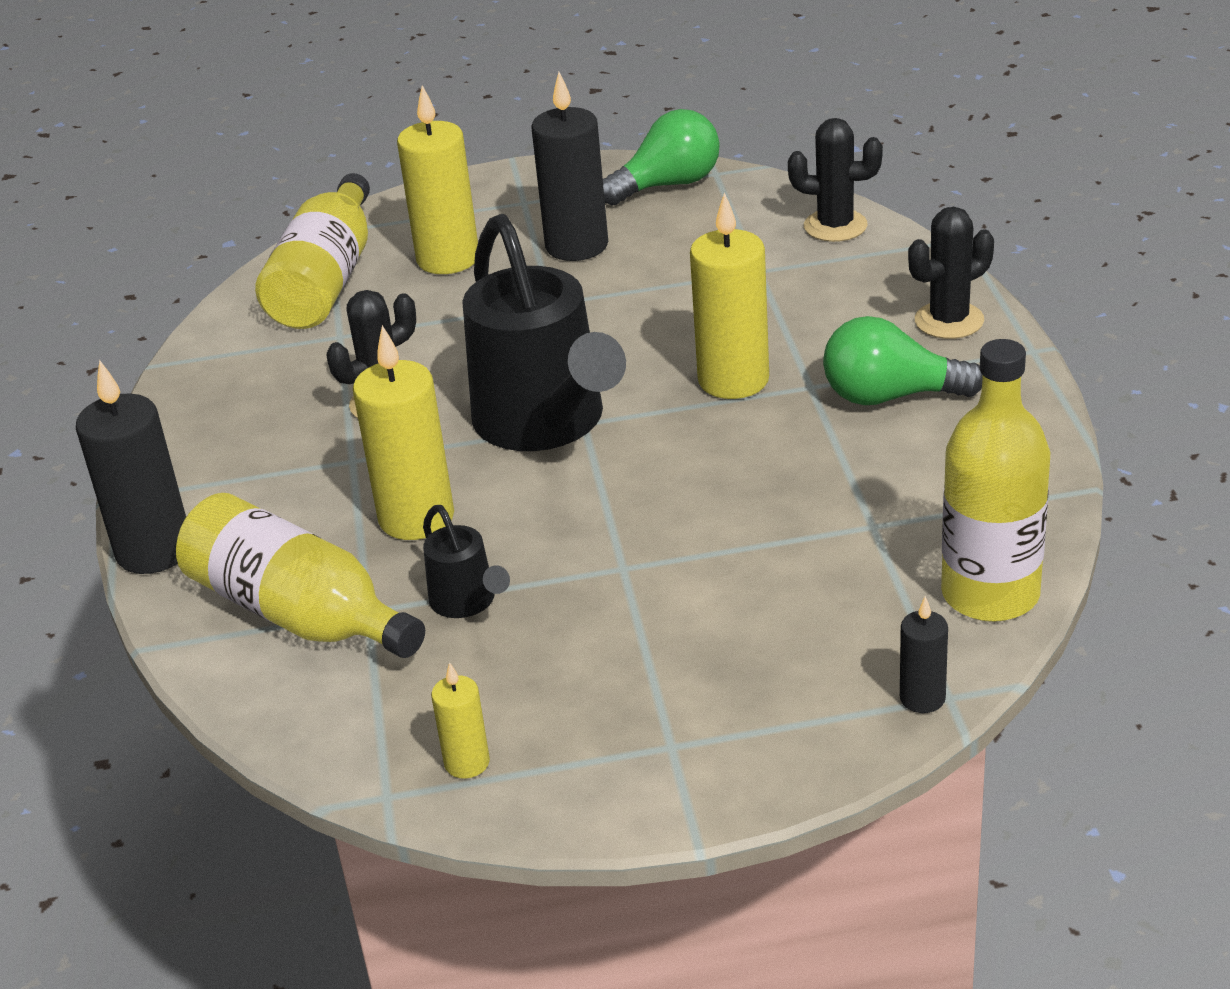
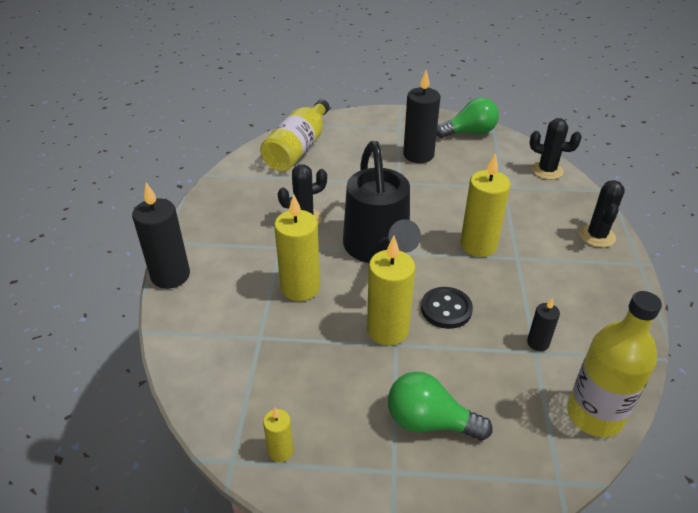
camera: 10 degrees right, 5 degrees up
(299, 613) = (226, 330): yellow bottle -> none
(448, 259) = (356, 149): yellow candle -> yellow candle (387, 330)
(467, 602) = (310, 345): black watering can -> none
(699, 494) = (446, 309): none -> black button
(890, 396) = (558, 273): green light bulb -> green light bulb (429, 422)
(922, 698) = (543, 478): black candle -> black candle (538, 343)
(949, 321) = (596, 236): black cactus -> black cactus turned 60 degrees counterclockwise

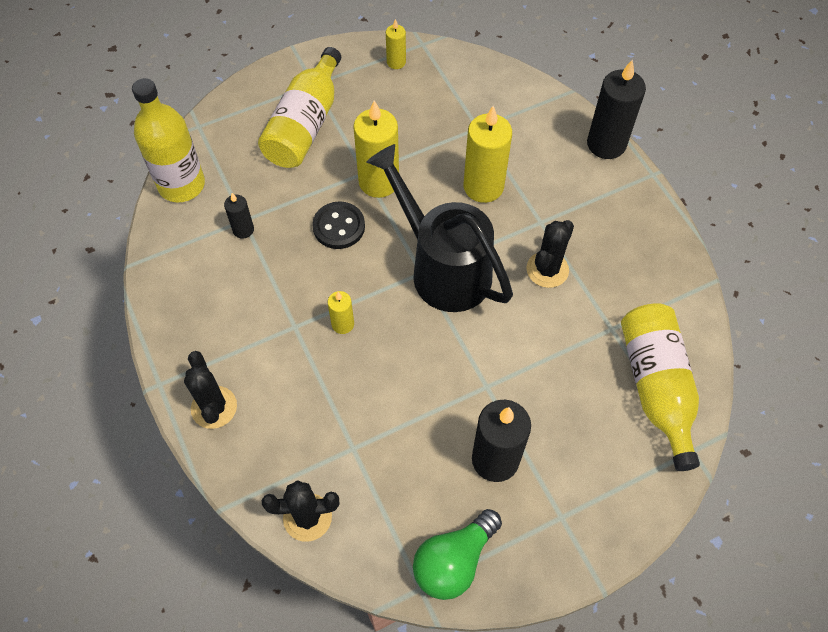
camera: 150 degrees right, 20 degrees up
(429, 422) = (305, 124): green light bulb -> yellow bottle
(478, 245) = (343, 324): yellow candle -> yellow candle, size x0.51

